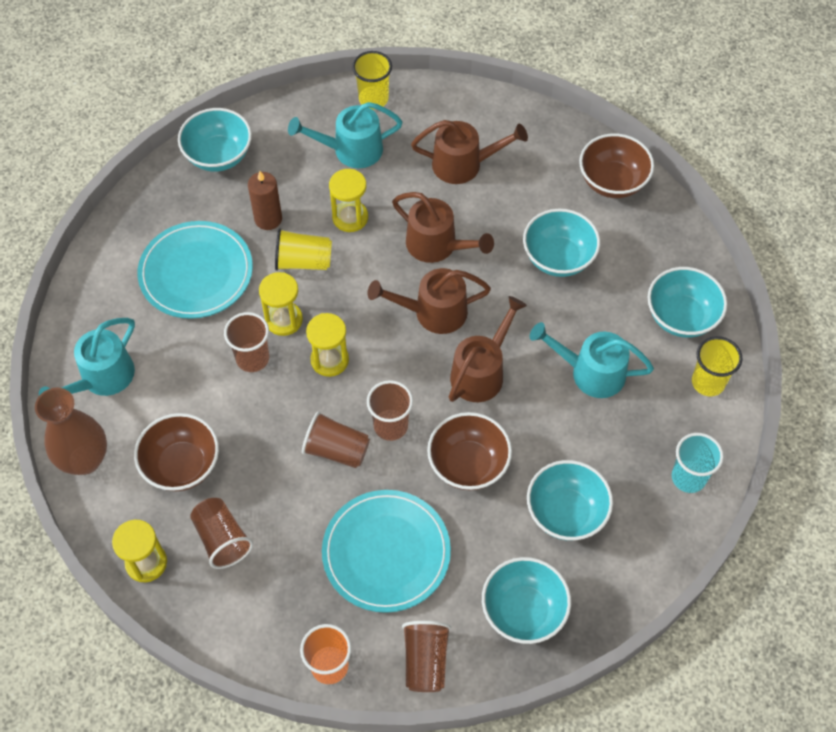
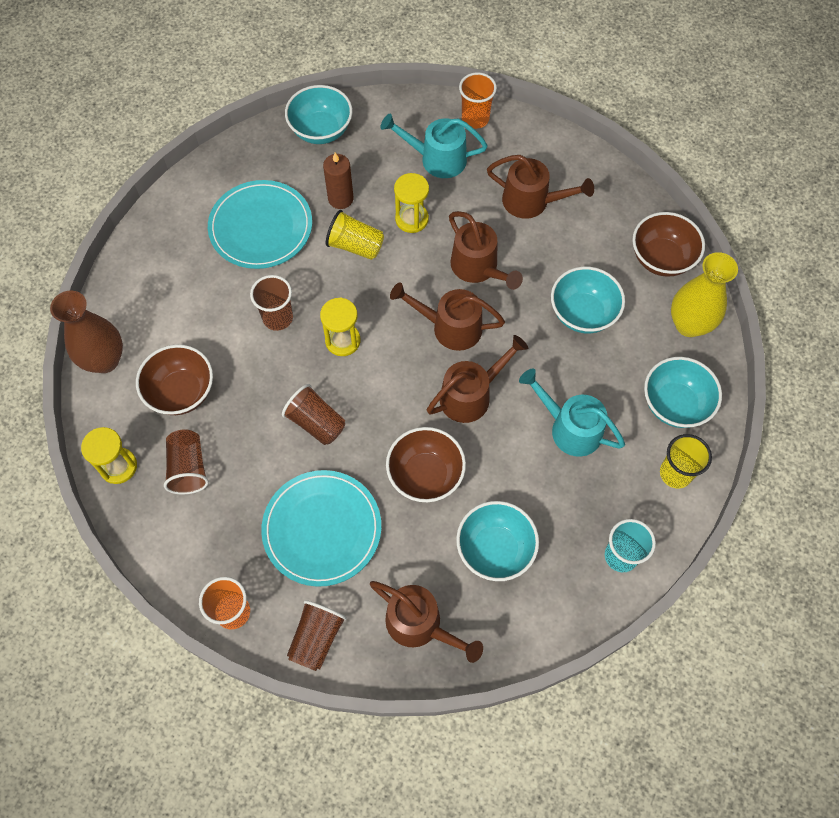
camera: 20 degrees right, 5 degrees up
(101, 379) = (146, 295): turquoise watering can -> none
(284, 320) = (318, 292): yellow hourglass -> none
(373, 99) = (475, 119): yellow cup -> orange cup
(390, 426) = (371, 417): brown cup -> none
(523, 611) = (420, 625): turquoise bowl -> brown watering can
(664, 237) = (689, 324): none -> yellow vase

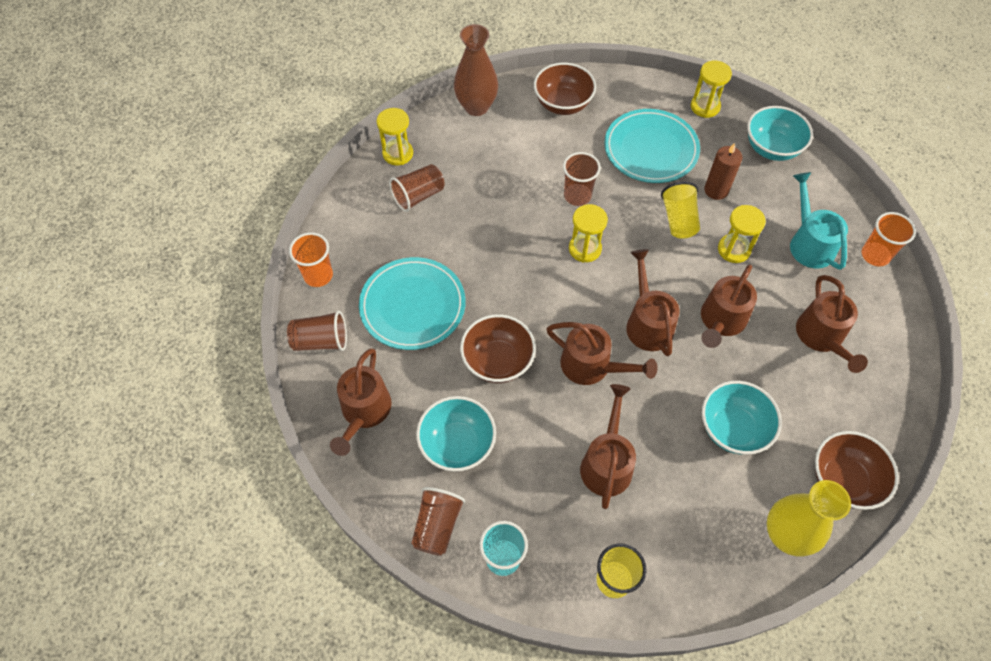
camera: 65 degrees right, 5 degrees down
(181, 392) = (477, 163): brown bowl -> brown bowl (563, 104)
(239, 156) = (705, 107): none -> yellow hourglass
(316, 423) = (501, 262): brown cup -> brown cup (437, 526)
(569, 428) = (607, 462): turquoise watering can -> brown watering can
(675, 404) = (688, 553): turquoise bowl -> none

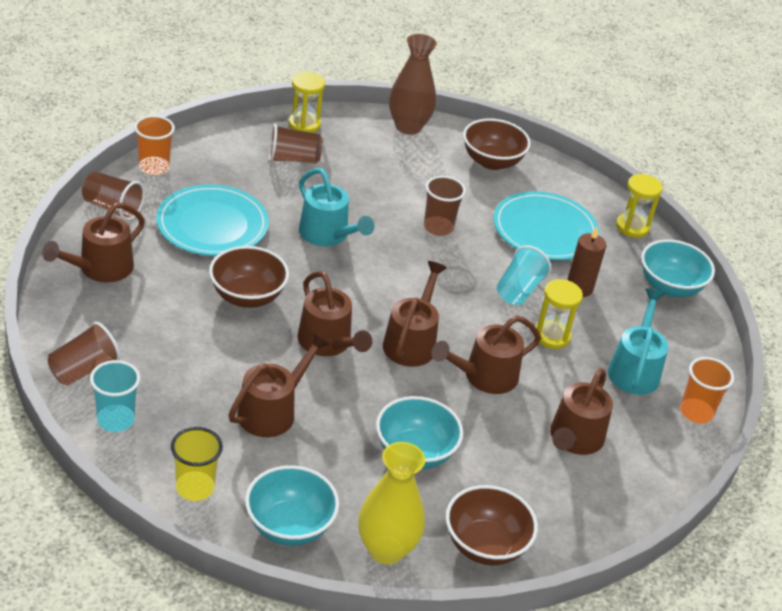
camera: 25 degrees right, 20 degrees down
(457, 444) = (155, 329): turquoise bowl -> turquoise bowl (289, 526)
(506, 257) = (328, 235): none -> turquoise watering can
(585, 249) = (406, 265): yellow hourglass -> none
(679, 220) = (519, 290): yellow cup -> turquoise cup

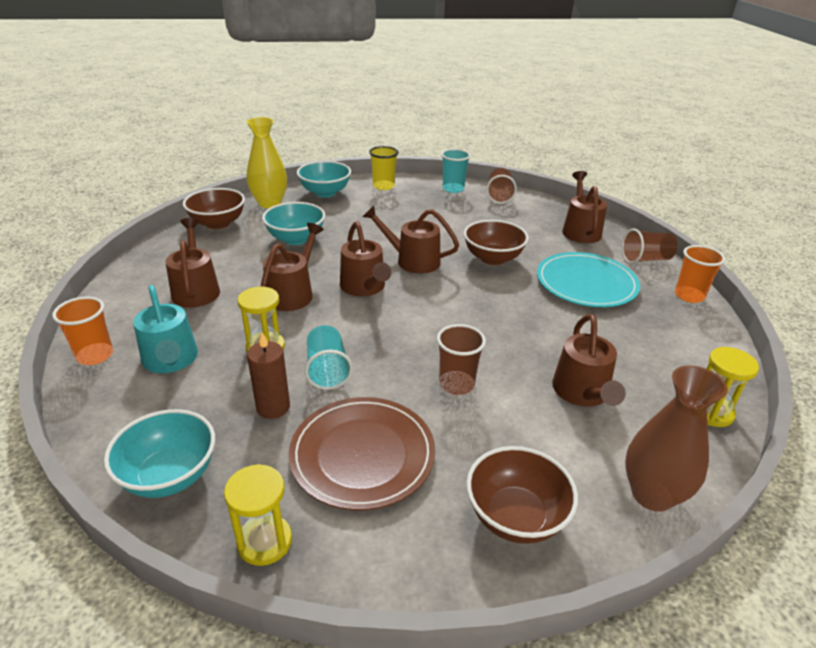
camera: 145 degrees right, 5 degrees down
(273, 411) = (393, 221): brown watering can -> brown watering can (582, 393)
(293, 159) = (647, 367): brown cup -> none
(328, 235) = (517, 322): turquoise watering can -> none
(545, 230) = (362, 455): turquoise plate -> brown plate

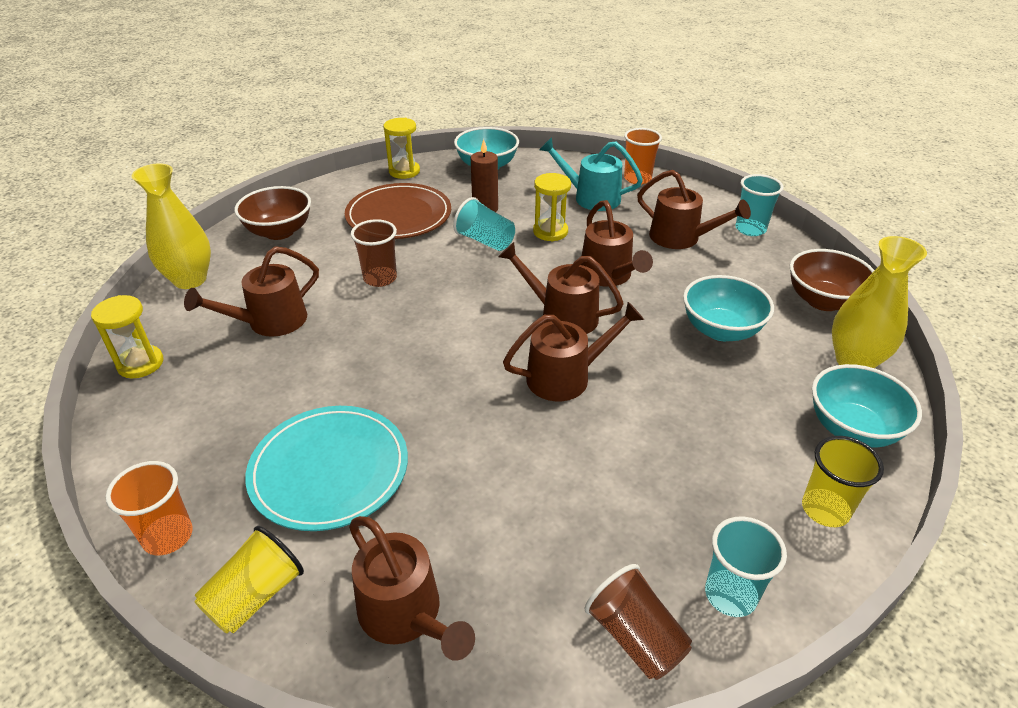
camera: 140 degrees right, 5 degrees up
(144, 270) = (750, 229): none -> turquoise cup
(493, 258) = (482, 442): brown bowl -> none
(582, 393) = (269, 322): brown watering can -> brown watering can turned 90 degrees counterclockwise
(645, 259) = (255, 596): brown cup -> yellow cup
(652, 494) = (190, 280): brown vase -> yellow vase

